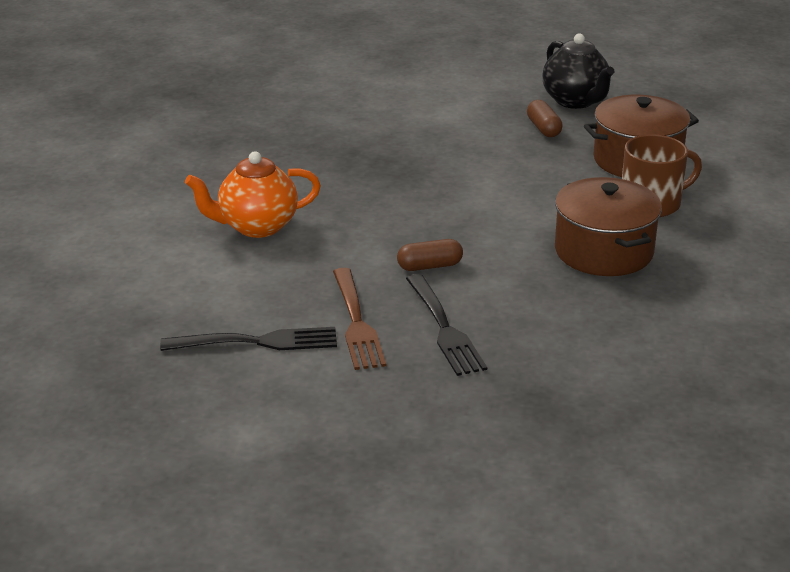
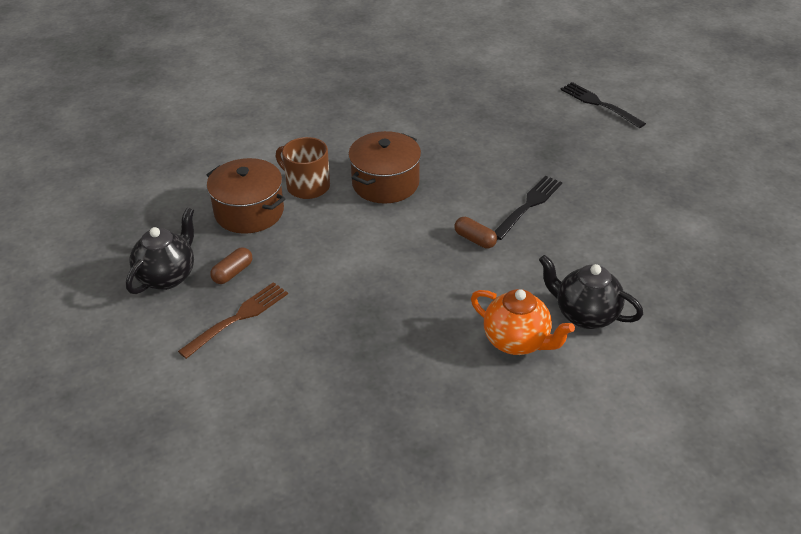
camera: 125 degrees left, 10 degrees up
(231, 278) = (585, 315): none -> black teapot
(256, 342) = (627, 266): black fork -> black fork (600, 104)
(356, 322) = (562, 239): brown fork -> brown fork (237, 318)

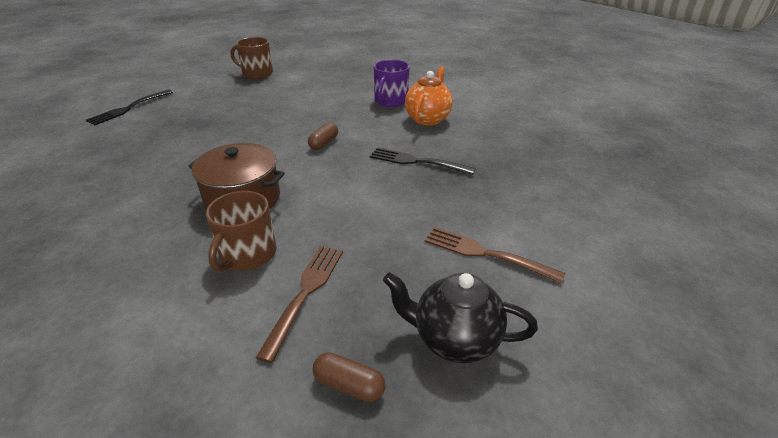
camera: 105 degrees left, 5 degrees down
(233, 273) = (421, 277): brown capsule -> brown capsule (349, 385)
(249, 212) = (305, 294): brown pot -> brown fork
(528, 206) = (276, 126): black fork -> black fork (418, 162)
(585, 315) = (390, 101): black teapot -> purple mug
(705, 193) = (257, 73): none -> brown mug

